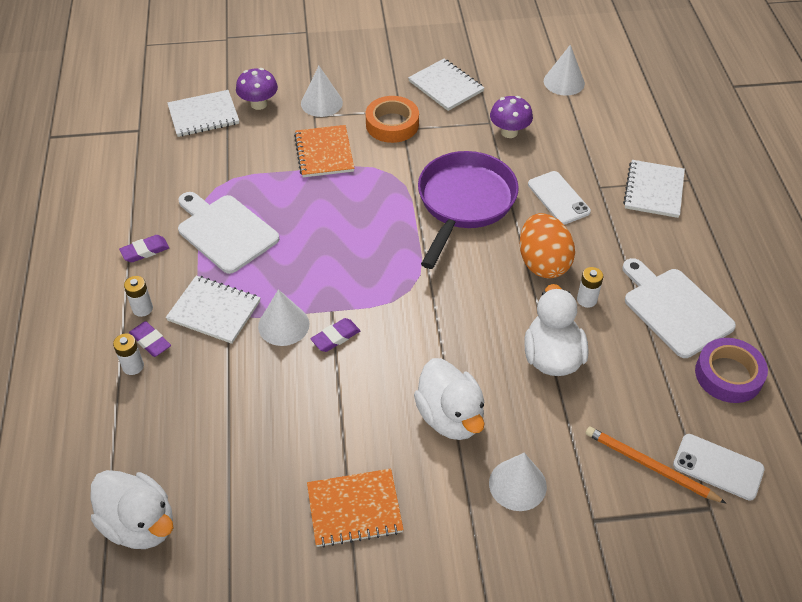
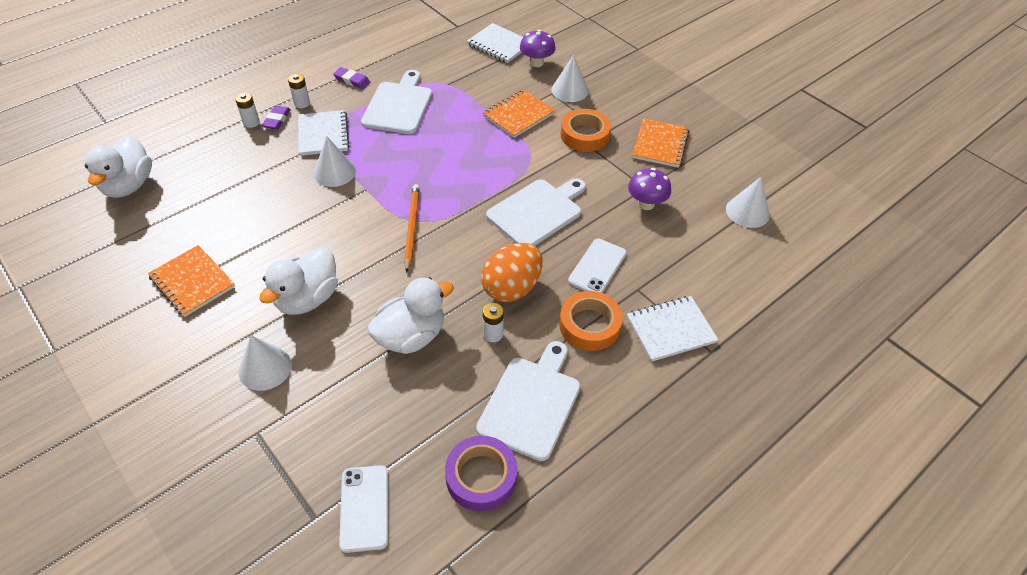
camera: 55 degrees right, 0 degrees up
(335, 337) = (342, 202): purple eraser -> none
(446, 86) = (660, 144): white notebook -> orange notebook
(464, 203) = (537, 212): purple pan -> white cutting board
(617, 234) = (589, 325): none -> orange tape
(650, 466) = (335, 453): orange pencil -> orange pencil (412, 227)

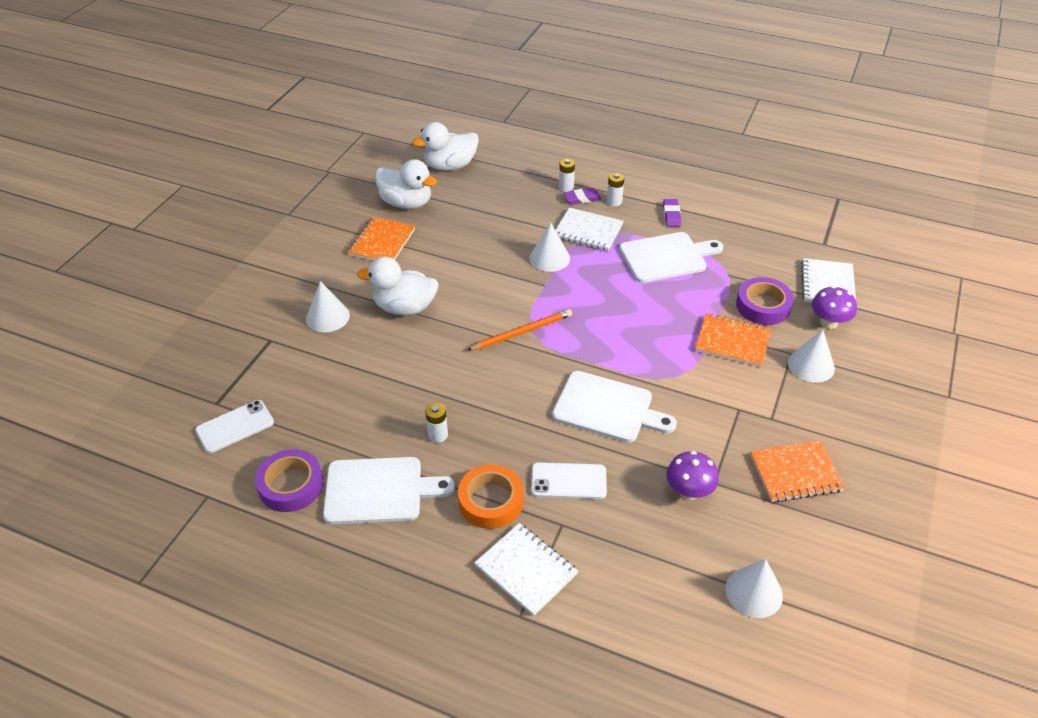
camera: 65 degrees right, 5 degrees down
(323, 134) = (588, 231): white notebook -> white notebook turned 60 degrees clockwise
(411, 336) = (404, 384): white duck -> white duck (406, 203)
(495, 83) = (763, 306): none -> purple tape
(511, 288) = (498, 427): orange egg -> none
(584, 135) = (750, 403): orange tape -> none

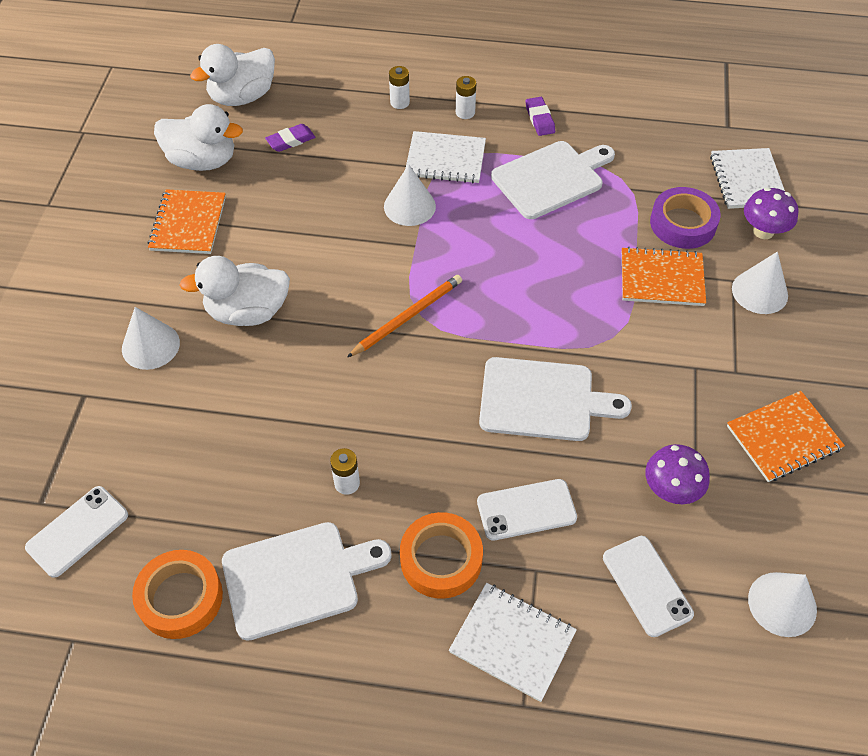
camera: 15 degrees left, 10 degrees up
(291, 485) = (180, 598): purple tape -> orange tape
(582, 198) = (424, 115): purple eraser -> purple eraser (291, 140)
(646, 554) = (647, 585): none -> white phone

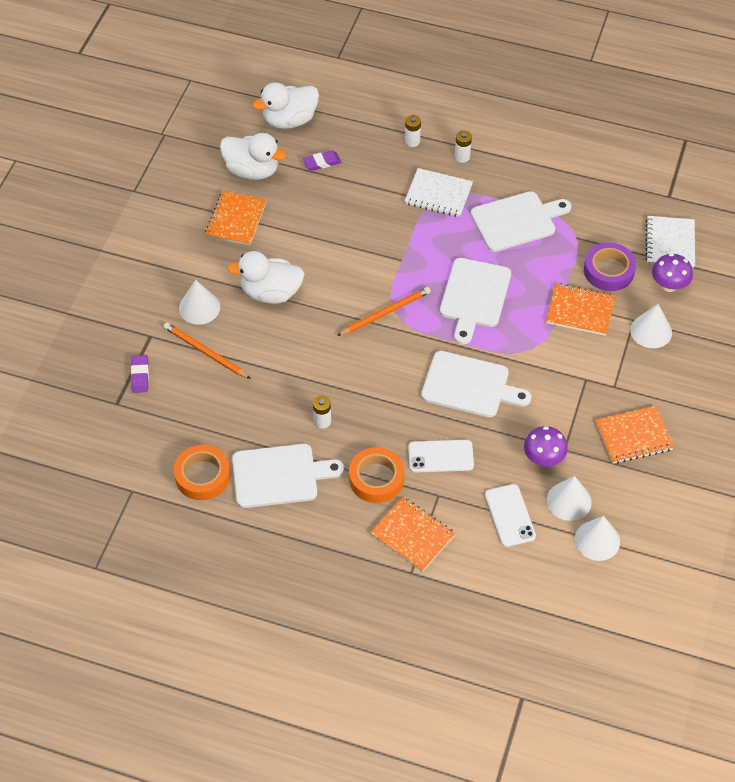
camera: 10 degrees right, 0 degrees up
(77, 531) = (139, 425): white phone -> none
(165, 407) = (205, 352): none -> orange pencil
(409, 206) = (403, 228): white cone -> white cone (569, 501)
(512, 642) = (412, 535): white notebook -> orange notebook
(520, 279) = (474, 296): none -> white cutting board
(539, 119) = (520, 170): purple eraser -> purple eraser (140, 375)

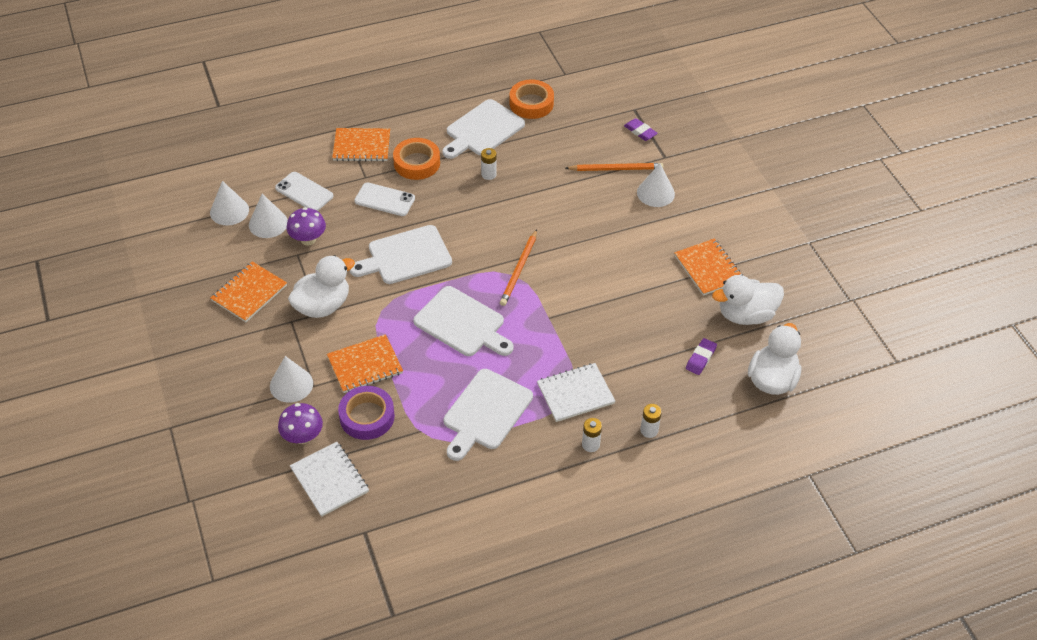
camera: 140 degrees right, 5 degrees down
(271, 293) = (618, 232): white duck -> white duck (323, 306)
(440, 456) = (384, 200): white phone -> white phone turned 60 degrees clockwise
(474, 296) = (462, 324): white cutting board -> white cutting board turned 150 degrees clockwise

